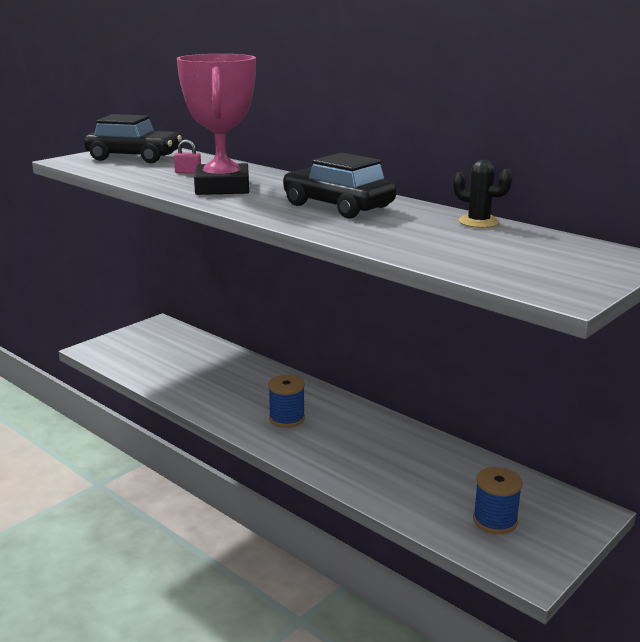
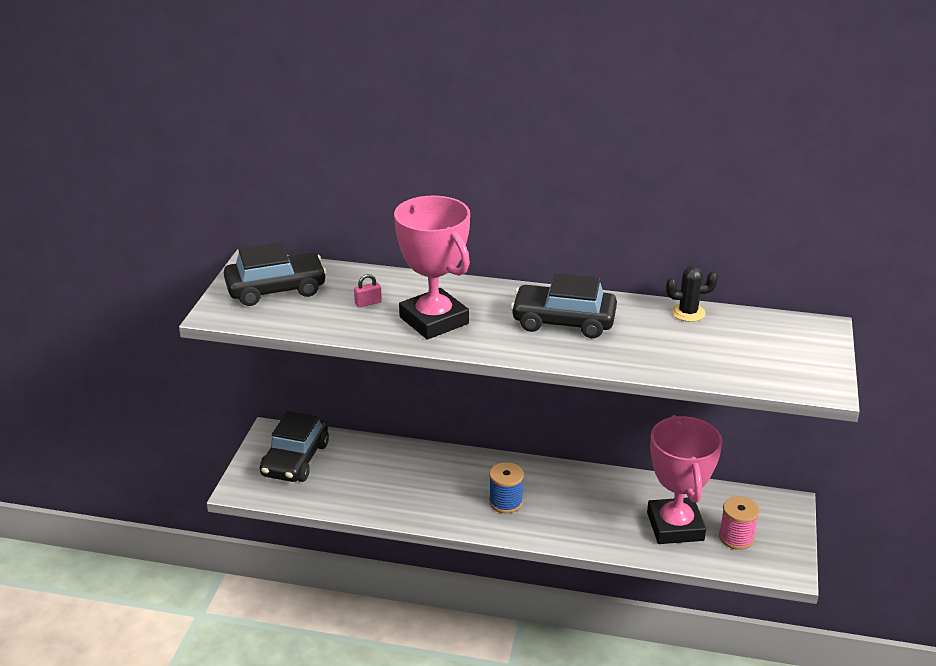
camera: 30 degrees left, 10 degrees up
(154, 343) = (295, 459): none -> black car
(434, 489) = (675, 526): none -> pink trophy
(495, 521) = (736, 537): blue spool -> pink spool

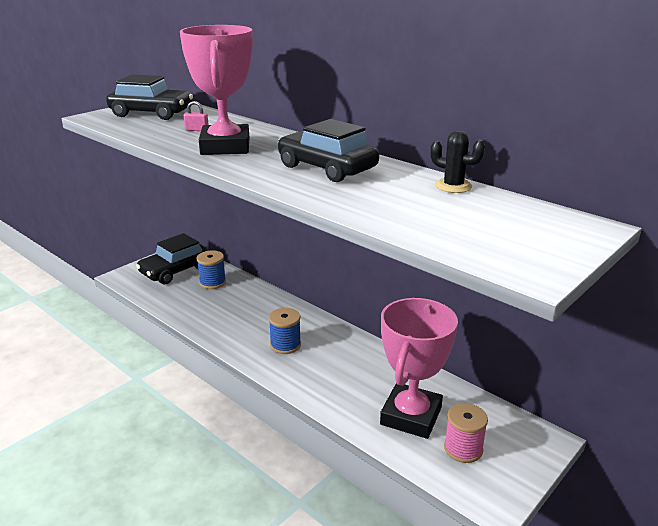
camera: 30 degrees right, 5 degrees down
(355, 460) = (212, 282): none -> blue spool

